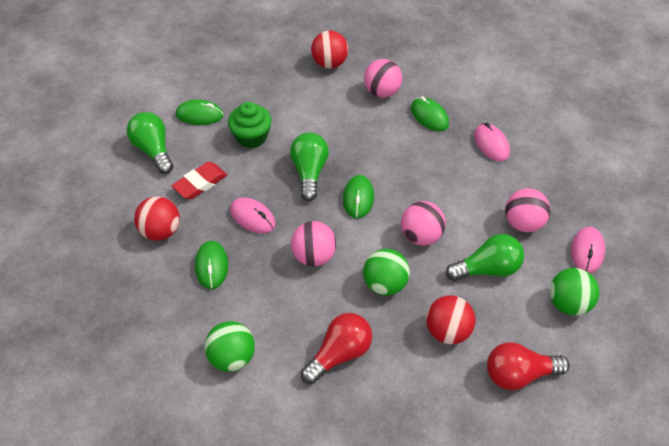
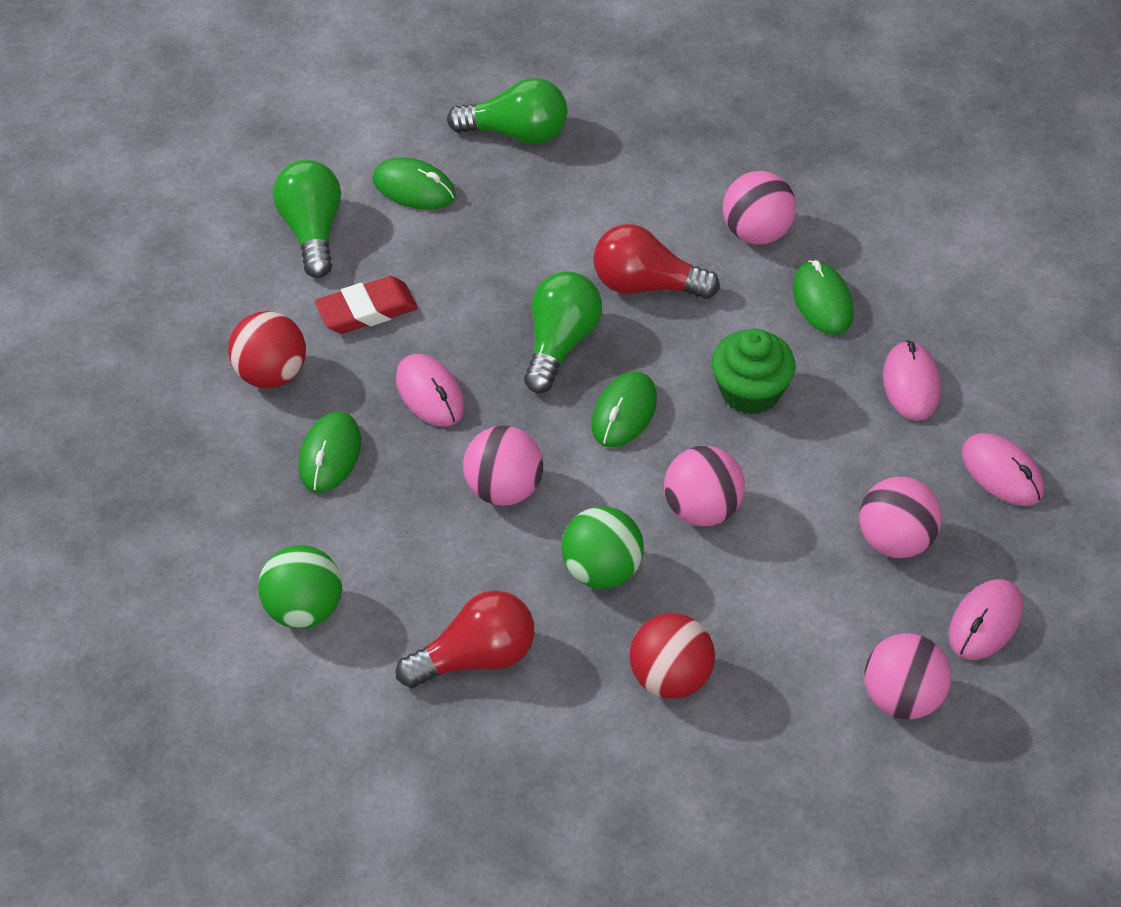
camera: 20 degrees right, 0 degrees up
(251, 137) = (487, 252): green cupcake -> green cupcake (750, 391)
(329, 63) = (685, 152): red ball -> none
(487, 269) = (790, 598): green light bulb -> green light bulb (516, 133)
(519, 374) = (755, 782): red light bulb -> red light bulb (646, 284)
(555, 175) = (1002, 473): none -> pink mouse
(568, 303) = (902, 698): green ball -> pink ball

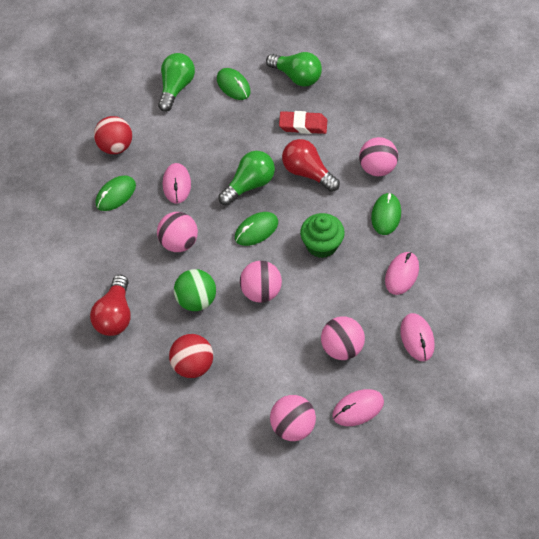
camera: 30 degrees right, 5 degrees up
(304, 609) = (59, 260): green ball -> none
(367, 310) = (175, 135): red eraser -> red eraser (303, 125)
(476, 657) = (115, 315): red light bulb -> red light bulb turned 90 degrees clockwise

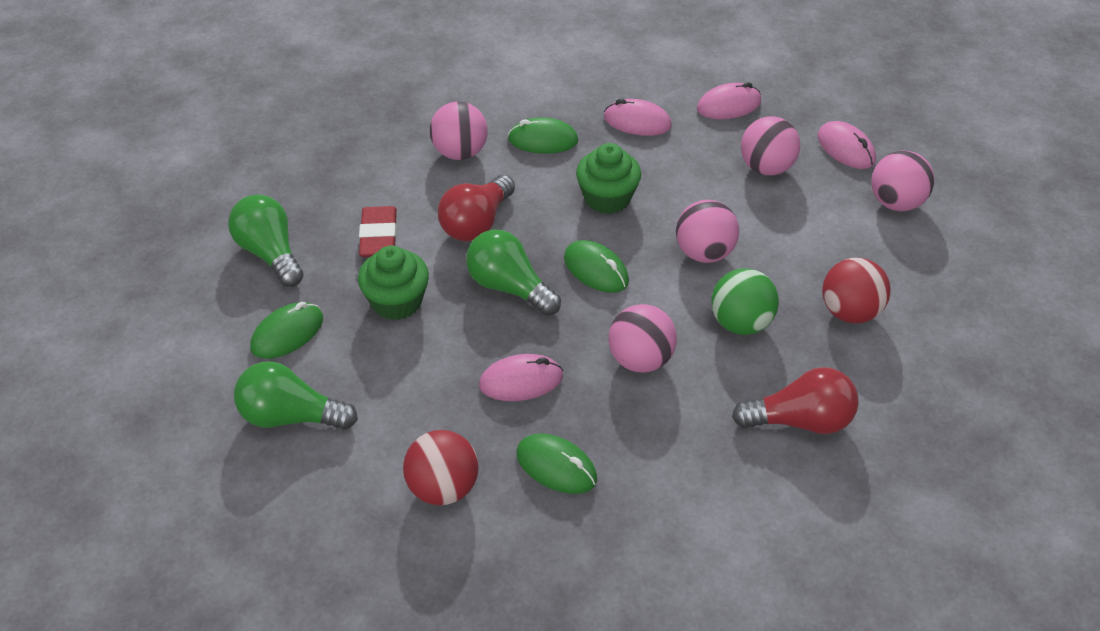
camera: 100 degrees left, 10 degrees down
(248, 132) = (397, 302): none -> green cupcake
(296, 77) = (270, 253): green light bulb -> green light bulb turned 60 degrees counterclockwise

